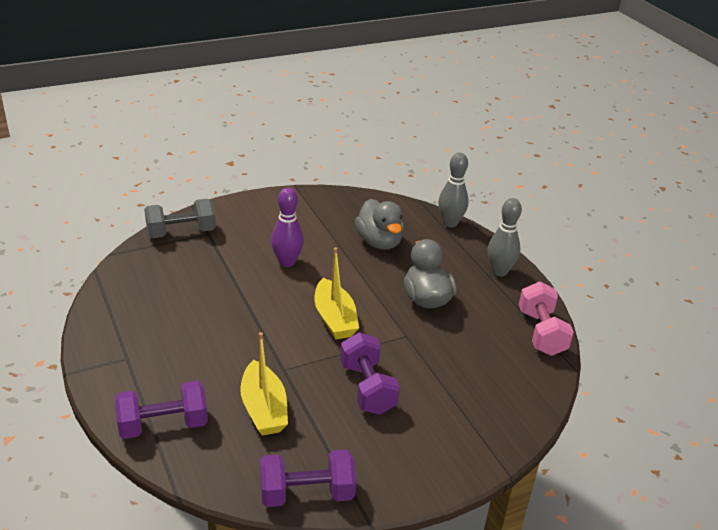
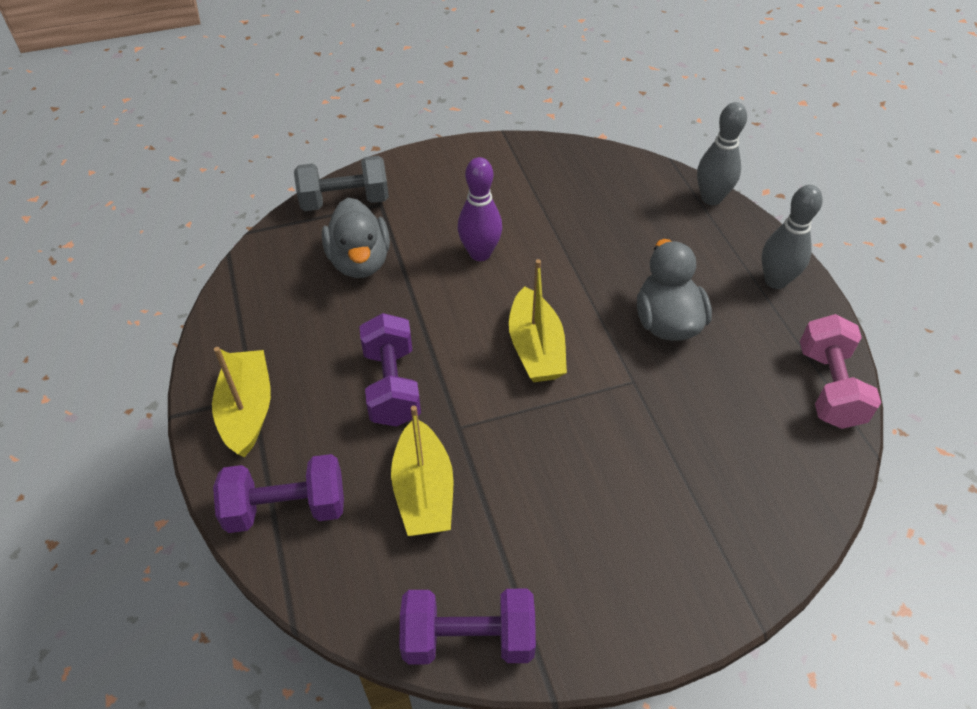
camera: 10 degrees right, 15 degrees up
(125, 367) = (247, 410): none -> yellow boat
(367, 388) = (570, 466): purple dumbbell -> purple dumbbell (392, 386)
(379, 242) = (609, 226): grey duck -> grey duck (360, 261)

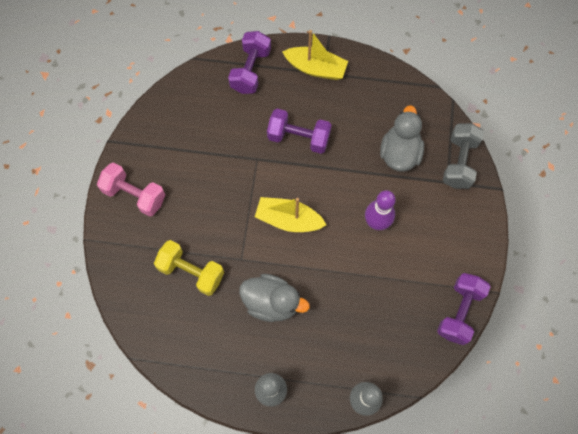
camera: 115 degrees right, 20 degrees up
(360, 261) = (399, 153): grey duck -> grey duck turned 90 degrees clockwise
(424, 491) = (229, 129): yellow boat -> none
(468, 639) = (150, 120): purple dumbbell -> purple dumbbell (459, 312)
(697, 436) = (191, 272): none -> yellow dumbbell
(829, 387) = (182, 365): pink dumbbell -> pink dumbbell (135, 195)

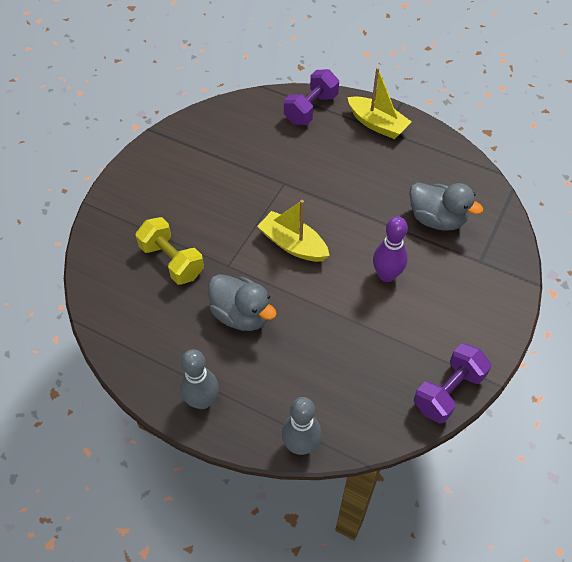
camera: 20 degrees right, 15 degrees down
(135, 195) = (149, 179): pink dumbbell -> none
(298, 138) = (334, 177): purple dumbbell -> none
(399, 153) = (436, 219): grey duck -> grey duck turned 90 degrees clockwise
(459, 162) = (500, 246): grey dumbbell -> none

